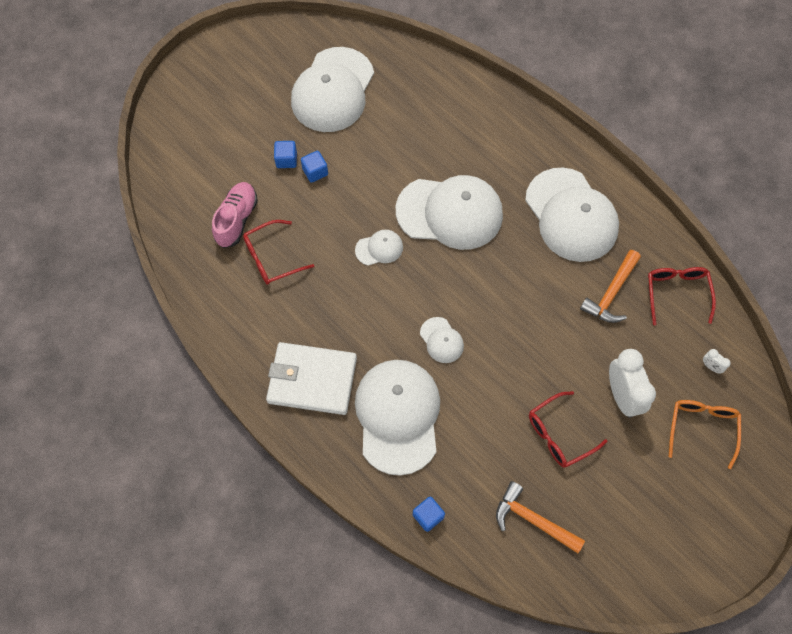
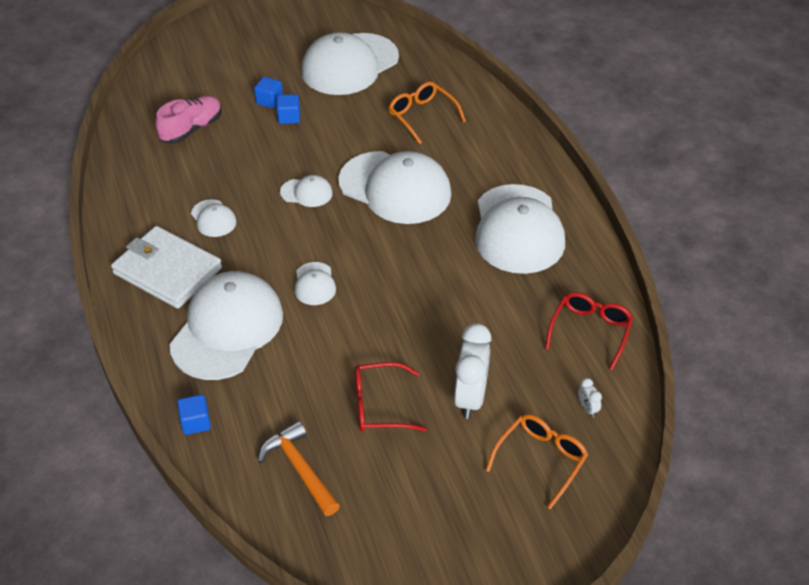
camera: 25 degrees right, 20 degrees down
(272, 258) = (201, 167): red glasses -> none
(317, 309) = (213, 218): none -> white cap
(428, 125) = (422, 116): none -> orange glasses
(611, 293) = (517, 307): orange hammer -> none

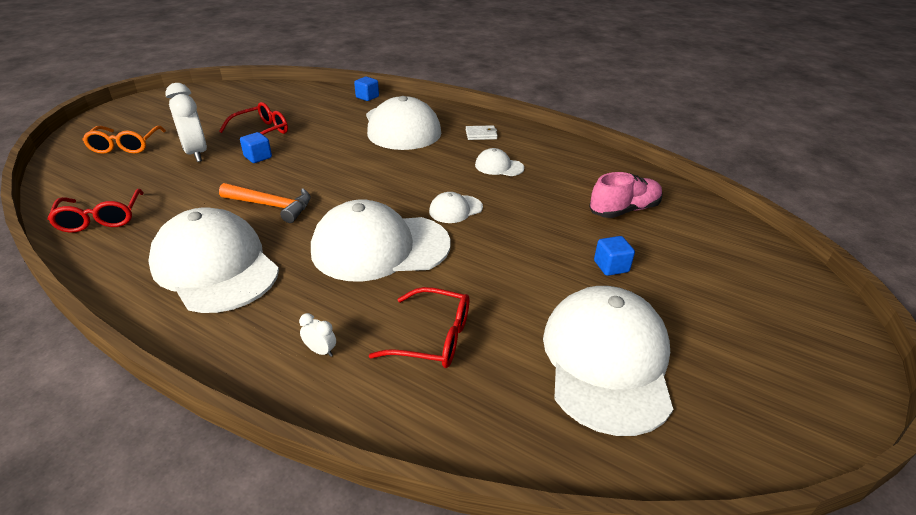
camera: 140 degrees right, 10 degrees down
(167, 270) = (481, 134): white wallet -> white wallet, size x0.42
(191, 129) = (624, 210): pink shoe -> pink shoe turned 120 degrees counterclockwise
(289, 117) = (567, 260): blue cube -> blue cube (258, 157)
(300, 469) = (288, 102): orange hammer -> orange hammer (271, 206)
(314, 284) = (372, 163): white cap -> none
(422, 116) = (433, 338): orange glasses -> red glasses
(587, 408) = (93, 177): white clock -> white clock (320, 351)

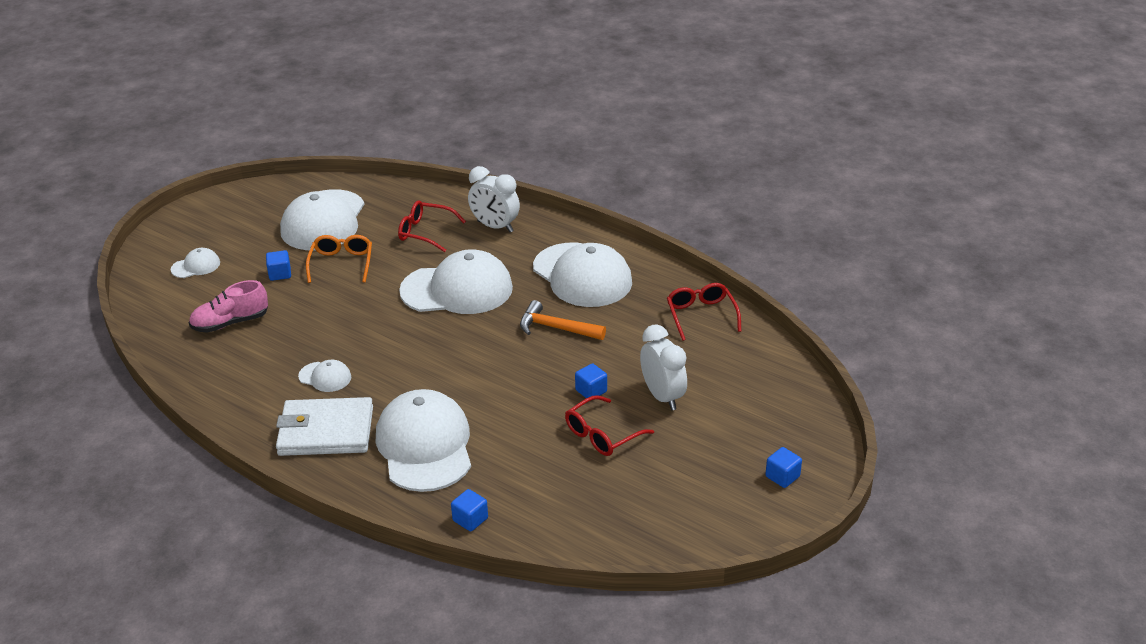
camera: 175 degrees left, 0 degrees up
(125, 146) = (751, 409): orange glasses -> orange glasses (341, 264)
(140, 112) = (782, 476): none -> blue cube
(320, 351) = (495, 226): white clock -> white clock, size x2.35
(455, 209) = (386, 324): white cap -> white cap (196, 266)
(481, 134) = (326, 431): white wallet -> white wallet, size x2.38

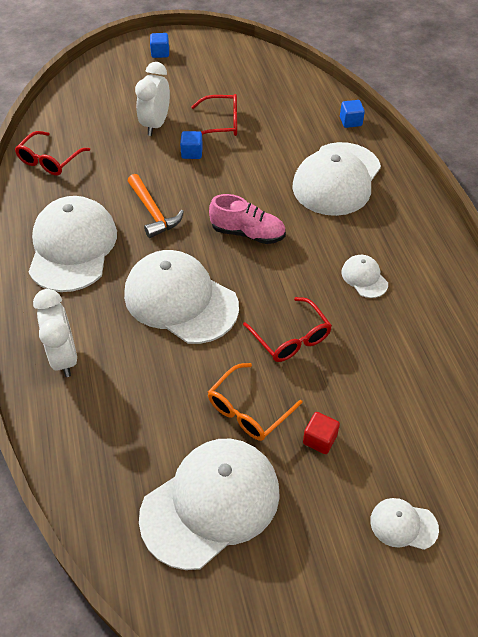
camera: 140 degrees left, 15 degrees up
(230, 323) = (410, 398): pink shoe -> pink shoe (247, 233)
(280, 274) = (319, 439): blue cube -> red cube
(326, 431) = (397, 229): white wallet -> none
(425, 232) = (131, 398): red glasses -> red glasses (291, 338)

